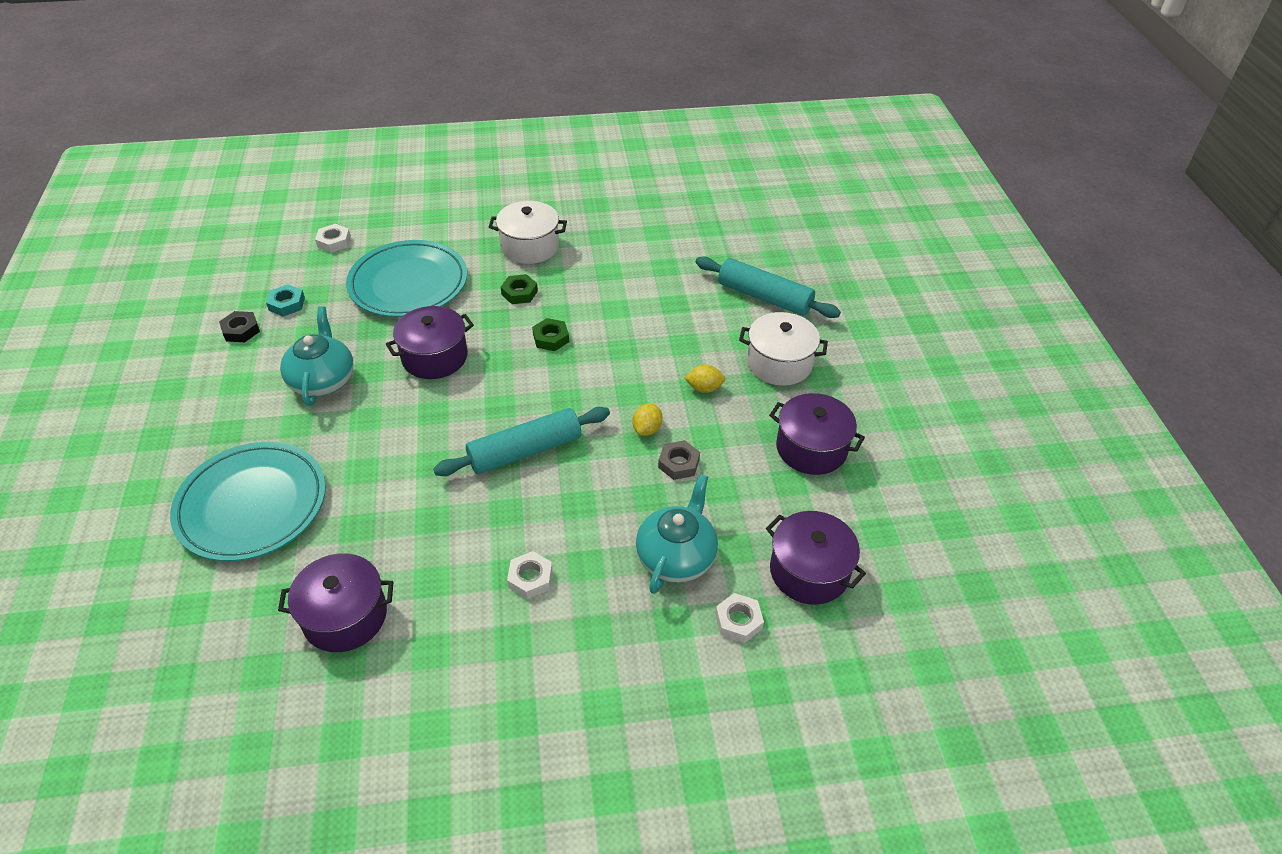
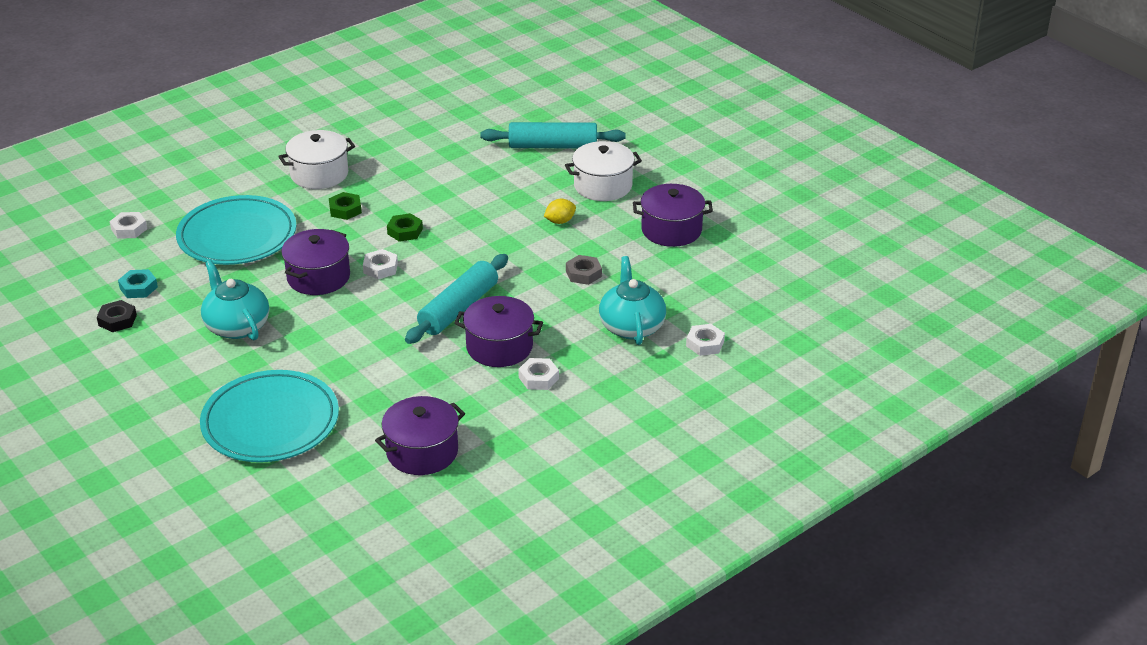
camera: 30 degrees left, 10 degrees down
(495, 370) = (380, 268): none -> white nut
(647, 429) = (540, 262): yellow lemon -> none
(809, 571) = (729, 299): purple pot -> purple pot (499, 347)

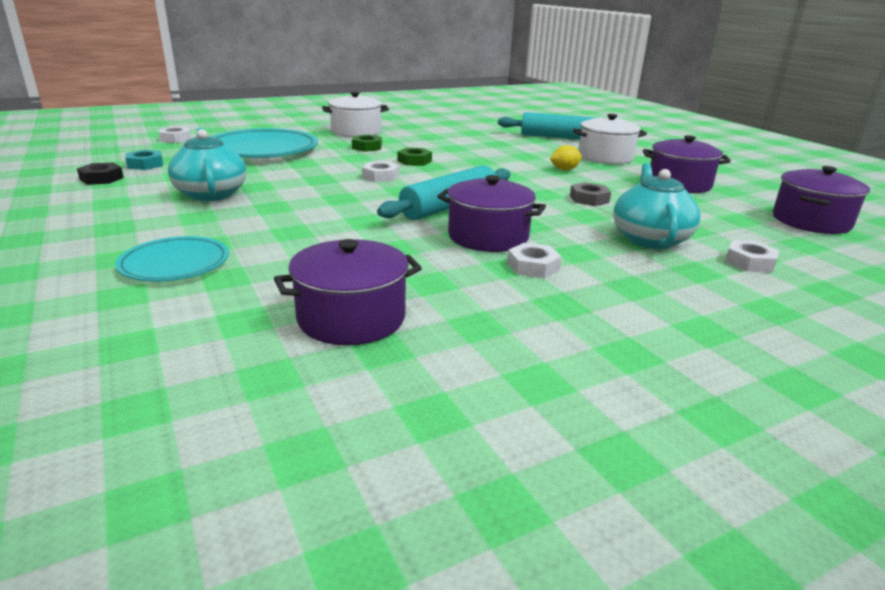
camera: 10 degrees right, 10 degrees down
(270, 422) = (175, 264): turquoise plate -> turquoise plate, size x0.58
(318, 277) = (317, 175): purple pot -> purple pot (811, 221)

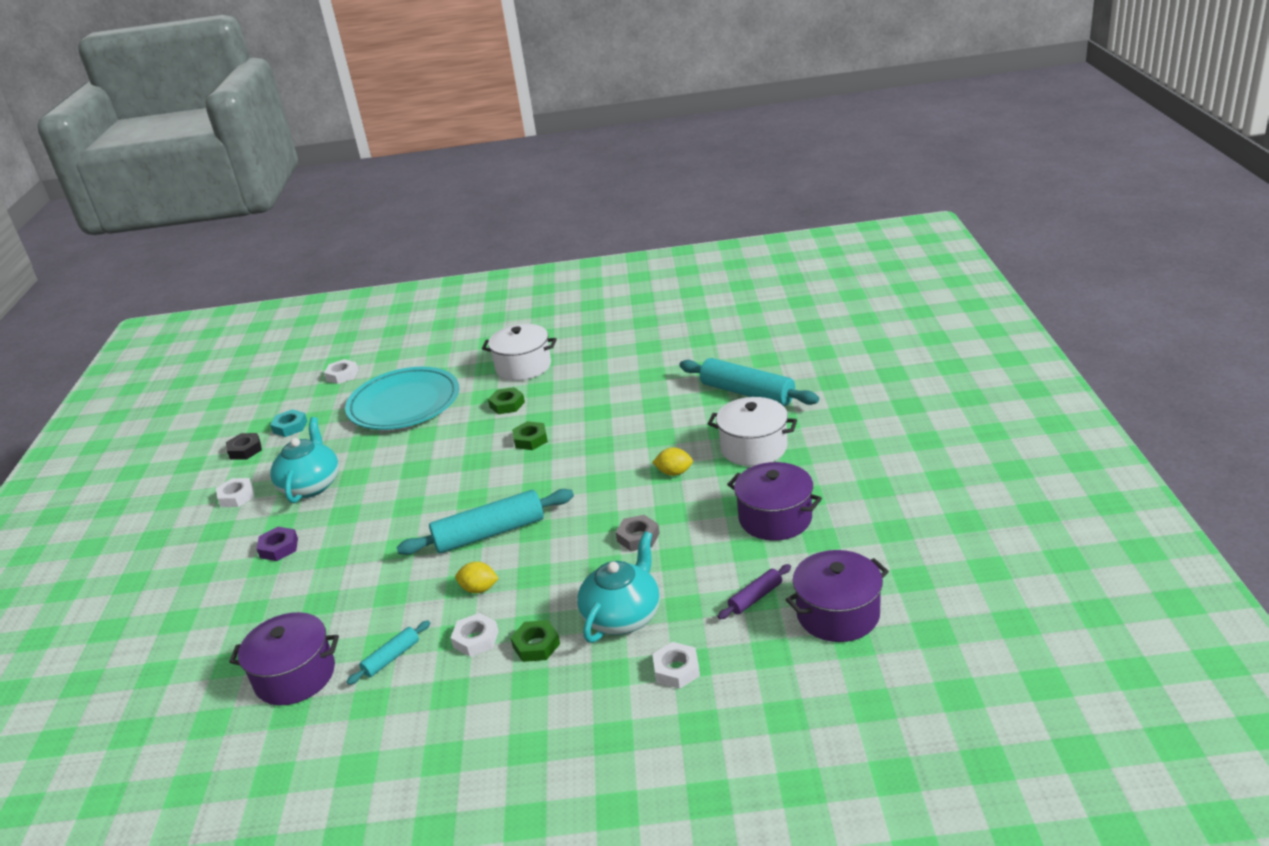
camera: 30 degrees right, 5 degrees up
(175, 264) = (228, 588): turquoise plate -> none
(215, 232) = (279, 548): none -> purple nut
(380, 176) = (473, 469): white nut -> white nut (236, 496)
(457, 289) = (391, 658): none -> turquoise rolling pin
(488, 237) = (479, 589): purple pot -> yellow lemon
(600, 263) = (536, 645): none -> green nut
(737, 219) = (755, 597): none -> purple rolling pin

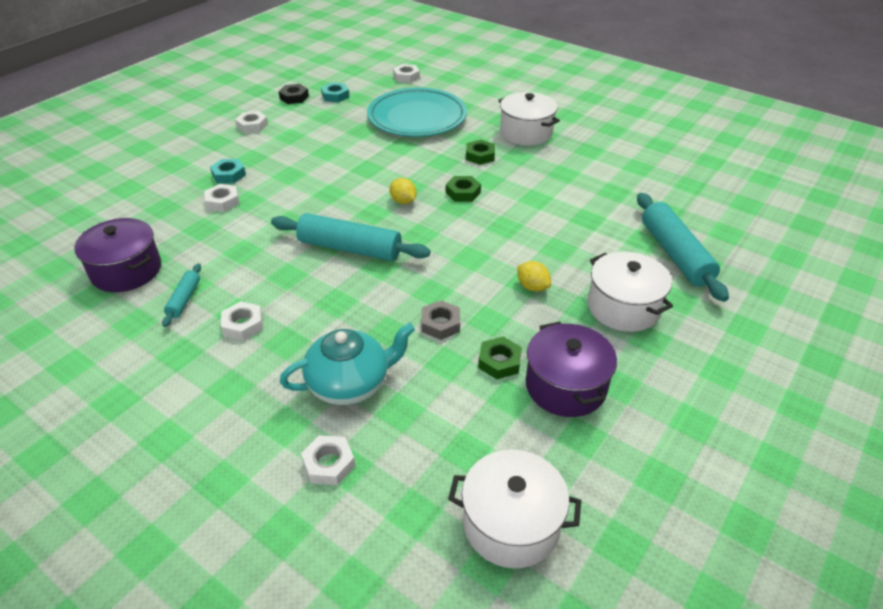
camera: 35 degrees right, 10 degrees up
(279, 548) = (229, 175): purple nut -> turquoise nut
(308, 571) = (223, 201): none -> white nut
(311, 485) = (297, 143): turquoise teapot -> none
(391, 658) = (184, 299): turquoise rolling pin -> turquoise rolling pin turned 75 degrees counterclockwise
(479, 589) = (292, 287): yellow lemon -> yellow lemon (403, 201)
(536, 645) = (269, 360): green nut -> green nut (499, 362)
(755, 597) = (463, 449): purple rolling pin -> none
(838, 614) = (511, 524): purple pot -> white pot

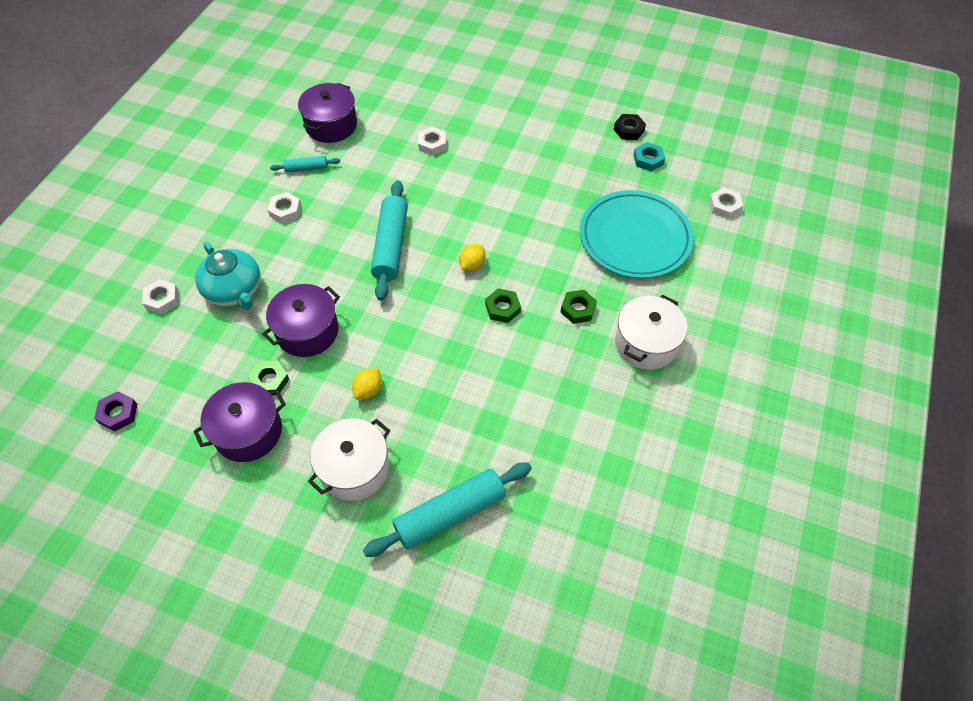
camera: 75 degrees right, 15 degrees up
(229, 175) = (473, 133): turquoise nut -> none
(252, 126) = (560, 119): white nut -> none
(440, 324) = (307, 331): grey nut -> purple pot
(511, 524) = (118, 413): white pot -> purple nut

